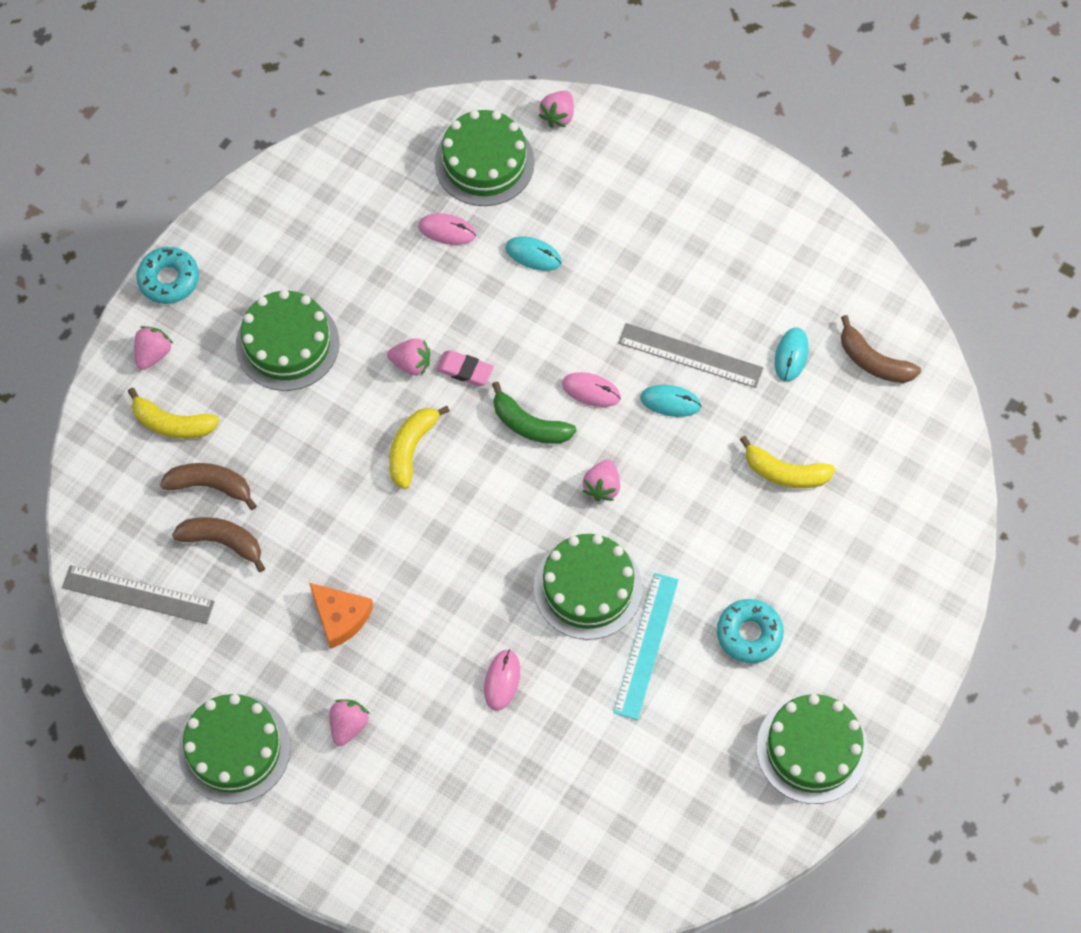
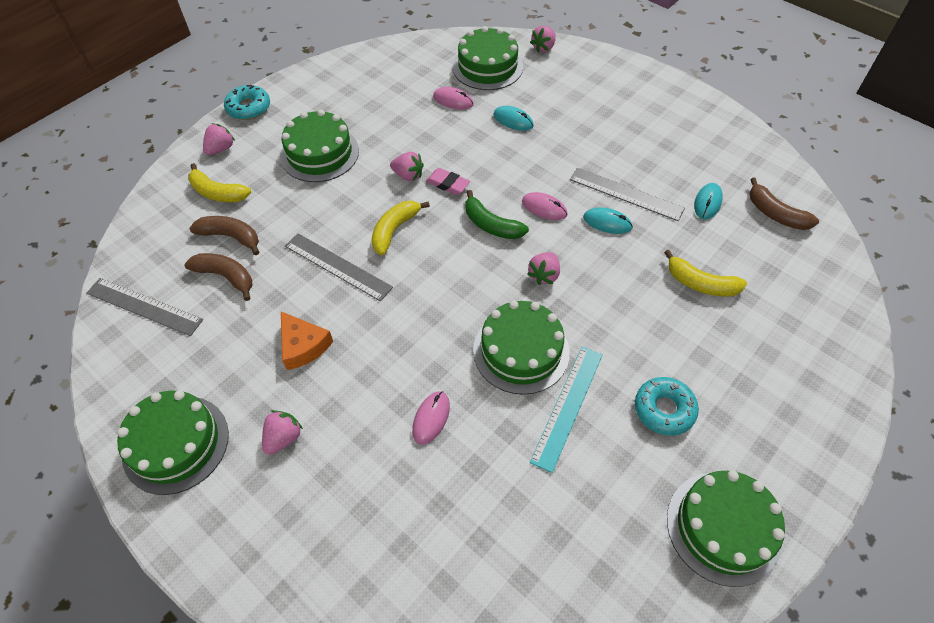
camera: 10 degrees right, 10 degrees down
(353, 509) = (337, 266): none -> grey ruler

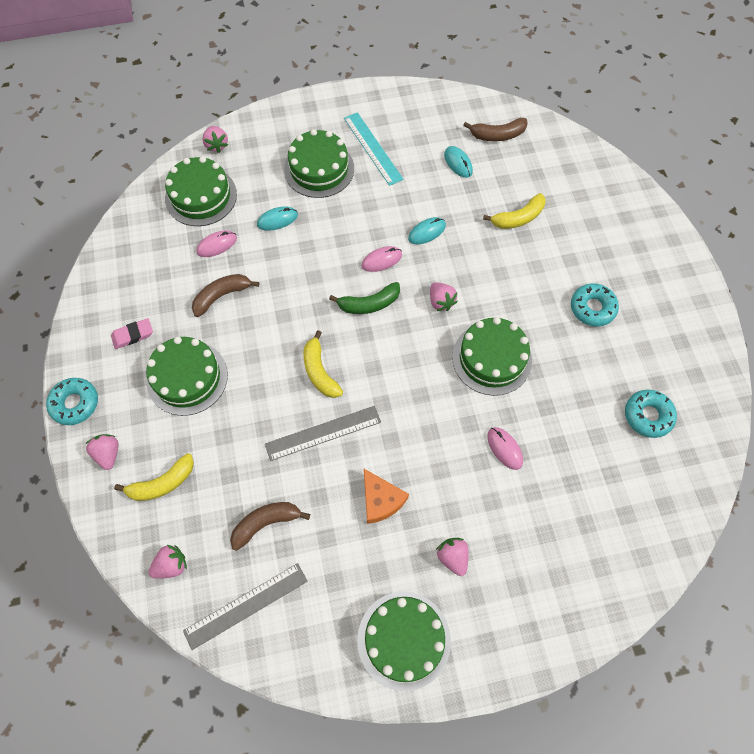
camera: 55 degrees left, 10 degrees up
(231, 237) = (224, 498): brown banana -> brown banana (221, 296)
(303, 346) = (381, 500): orange cheese -> orange cheese turned 60 degrees clockwise
(408, 175) = (271, 328): pink strawberry -> pink strawberry (171, 565)
(447, 184) = (304, 306): pink eraser -> pink eraser (133, 335)
(567, 406) = (553, 360): turquoise ruler -> turquoise ruler (372, 148)
(583, 542) = (648, 416): none -> turquoise donut
(626, 194) = (411, 202): grey ruler -> none
(723, 527) = (685, 335): green cake -> green cake (319, 169)

